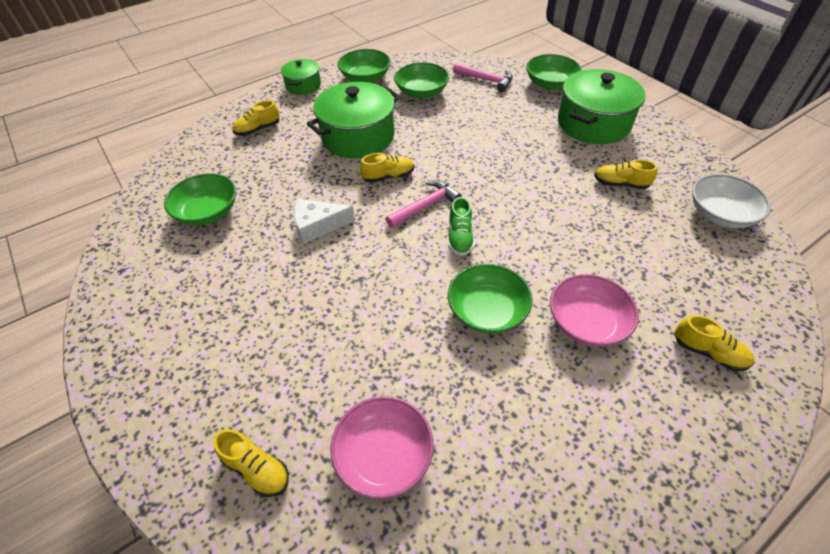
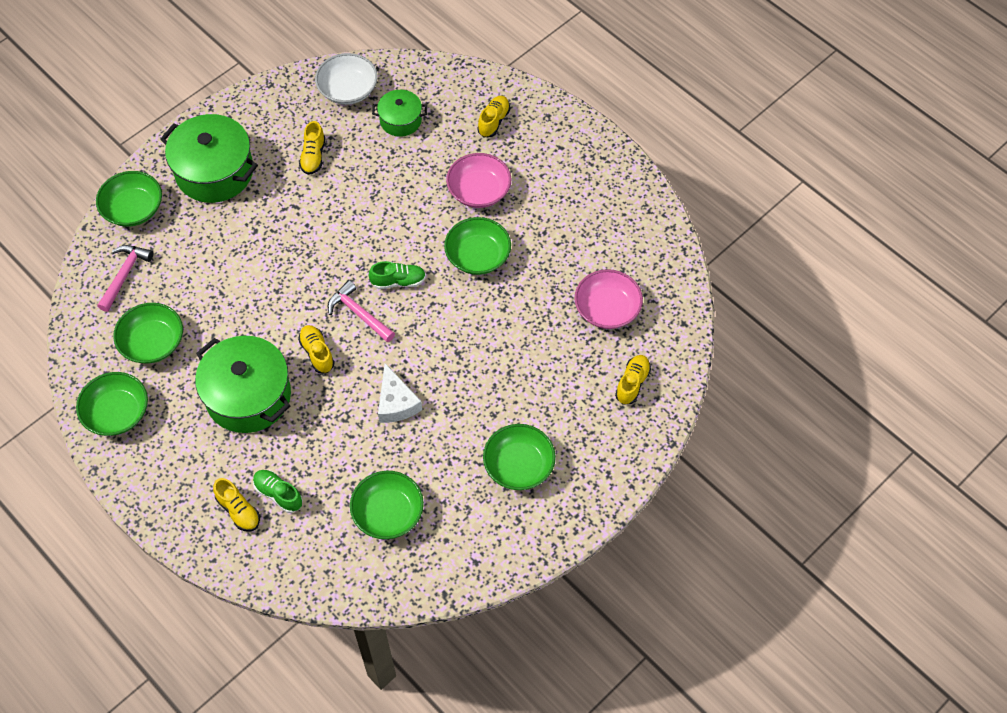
camera: 100 degrees left, 10 degrees up
(203, 319) = (519, 465): none -> green bowl
(261, 149) = (278, 494): none -> green shoe
(303, 86) = (136, 485): green pot -> green pot (400, 120)

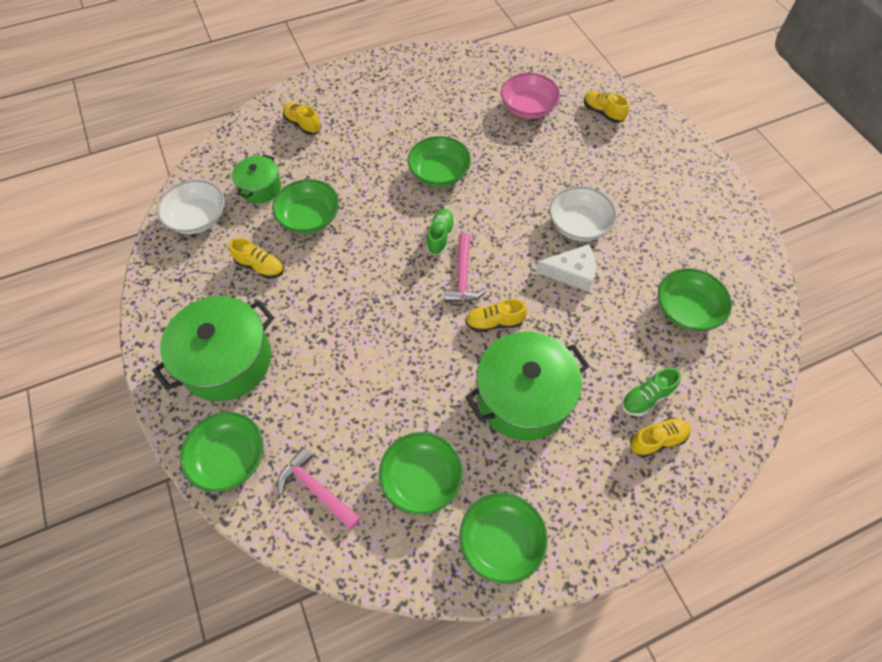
camera: 70 degrees left, 0 degrees up
(359, 314) = (463, 276): pink hammer -> pink hammer turned 60 degrees counterclockwise
(459, 395) = (578, 225): none -> white bowl
(479, 191) = (371, 154): pink bowl -> none
(519, 465) = (660, 203): green bowl -> green bowl (309, 217)

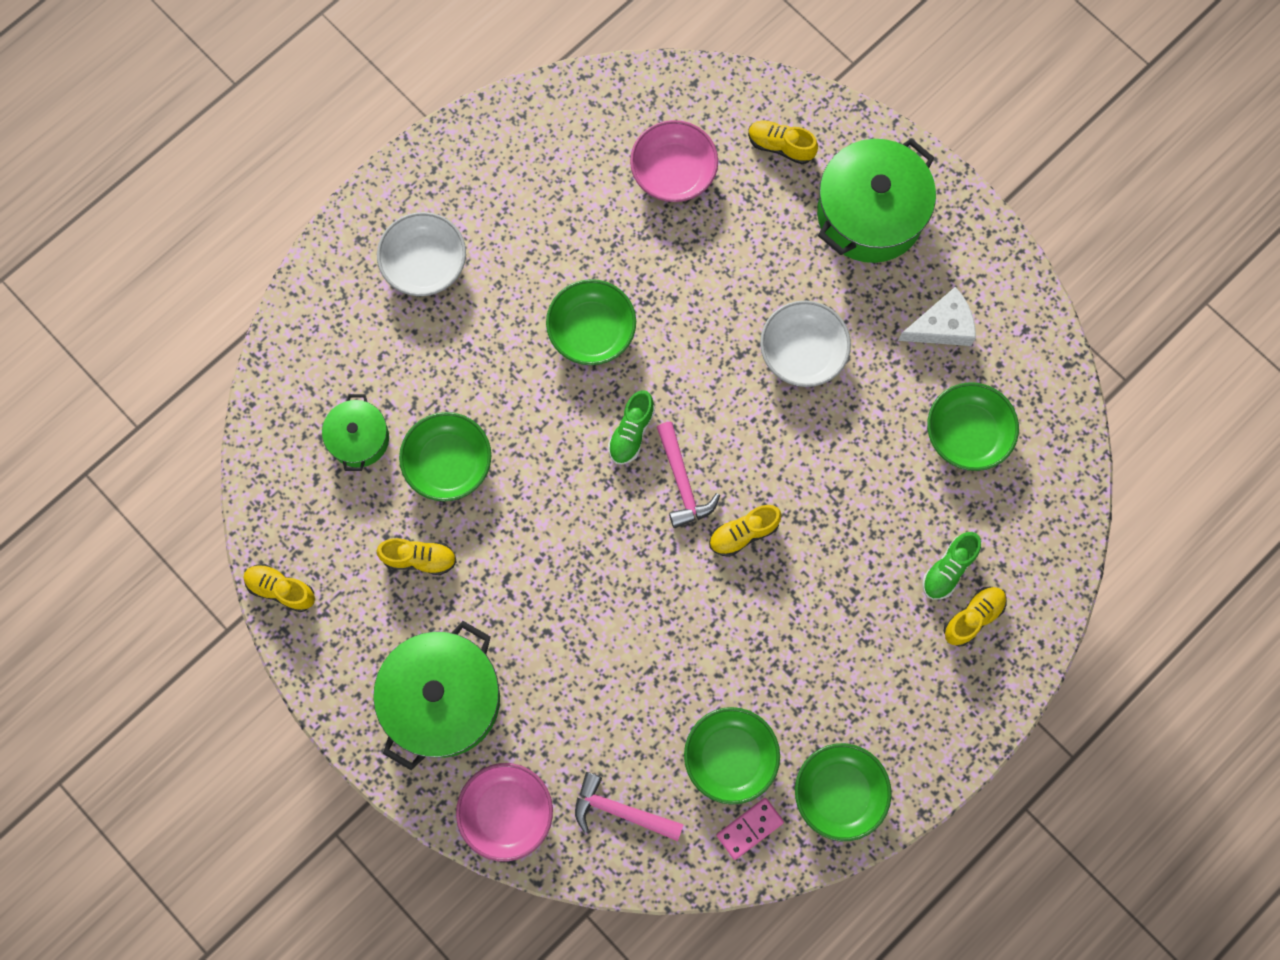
camera: 20 degrees left, 15 degrees up
(197, 218) = (299, 516): white bowl -> white bowl (424, 263)
(229, 458) = (506, 813): green bowl -> pink bowl
(302, 124) = (366, 311): yellow shoe -> yellow shoe (281, 589)
(414, 543) = (749, 828): none -> pink domino
(440, 236) = (631, 432): green shoe -> green shoe turned 150 degrees counterclockwise
(523, 397) = (809, 619): green pot -> green pot (870, 214)
(571, 273) = (814, 429): white cheese -> white cheese (942, 326)

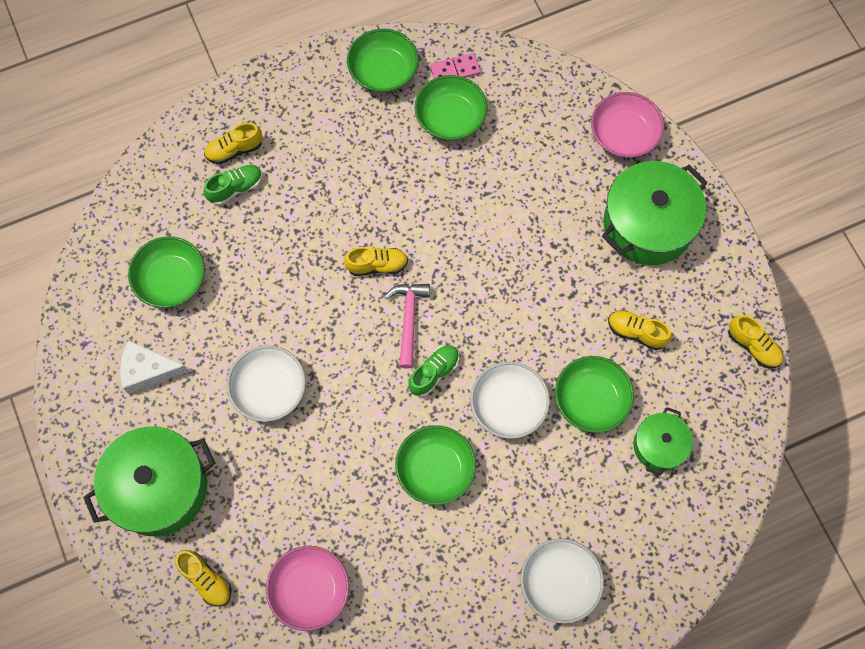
camera: 160 degrees left, 5 degrees down
(537, 425) = (508, 405): none -> white bowl
(620, 811) = (541, 110): pink hammer -> none

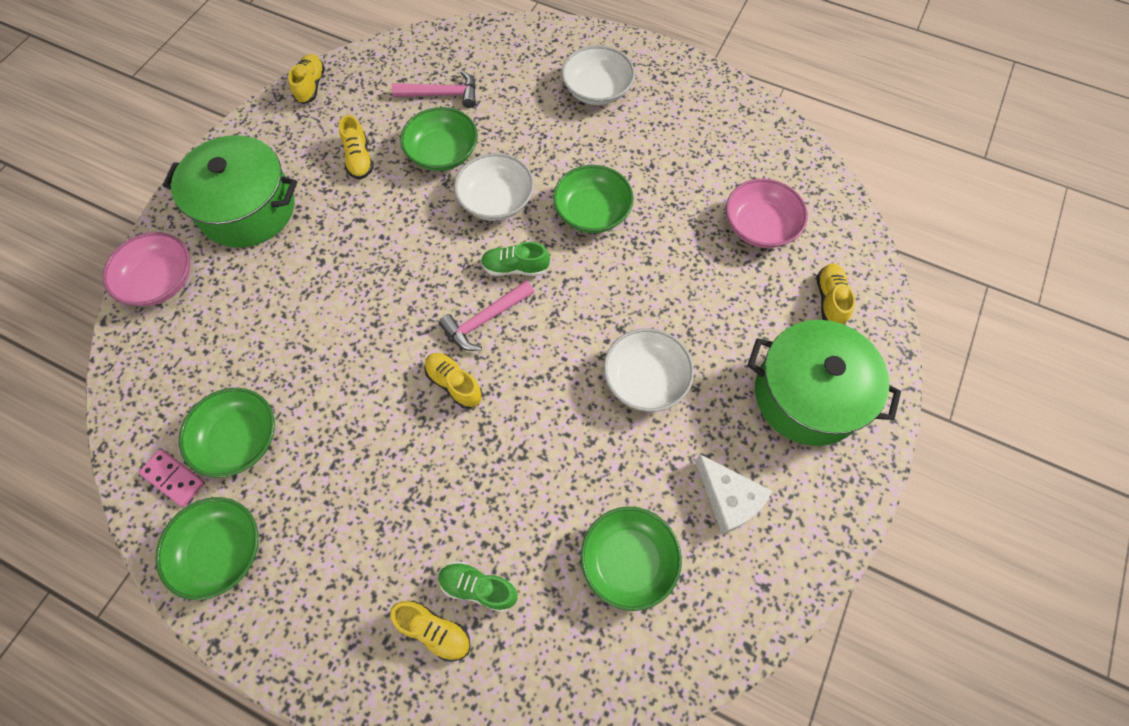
camera: 130 degrees left, 5 degrees down
(659, 446) = (442, 94): green pot -> pink hammer

